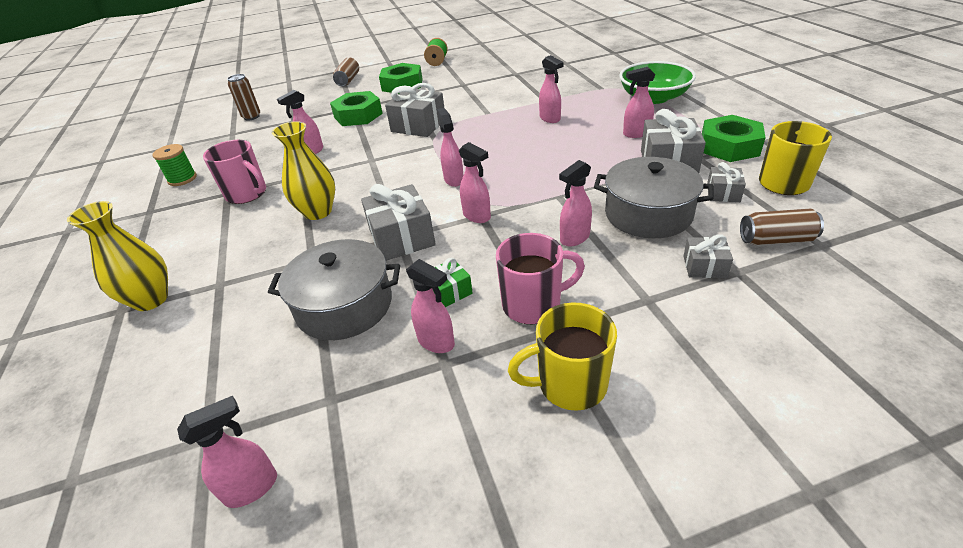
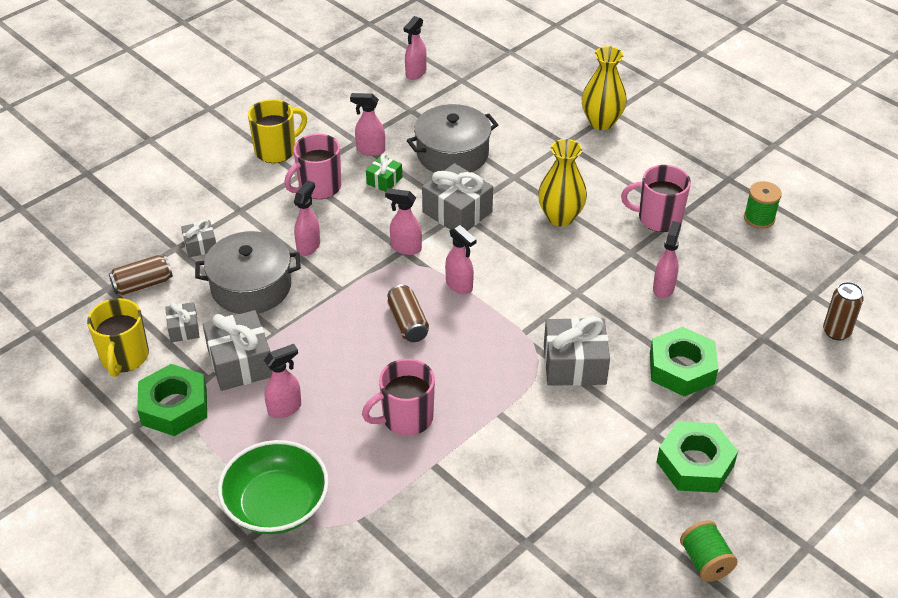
camera: 150 degrees right, 5 degrees up
(348, 80) = (806, 459): brown can -> brown can (407, 323)
(550, 119) = (406, 418): pink spray bottle -> pink mug

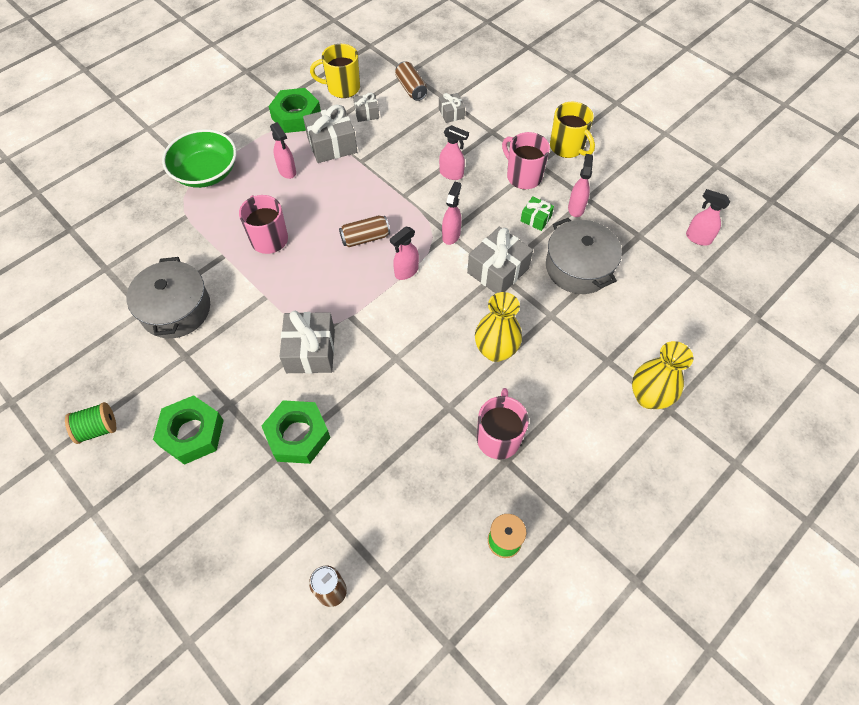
camera: 90 degrees right, 15 degrees up
(251, 287) = (407, 144): grey pot -> grey pot (176, 309)
(663, 288) = (399, 431): pink spray bottle -> none

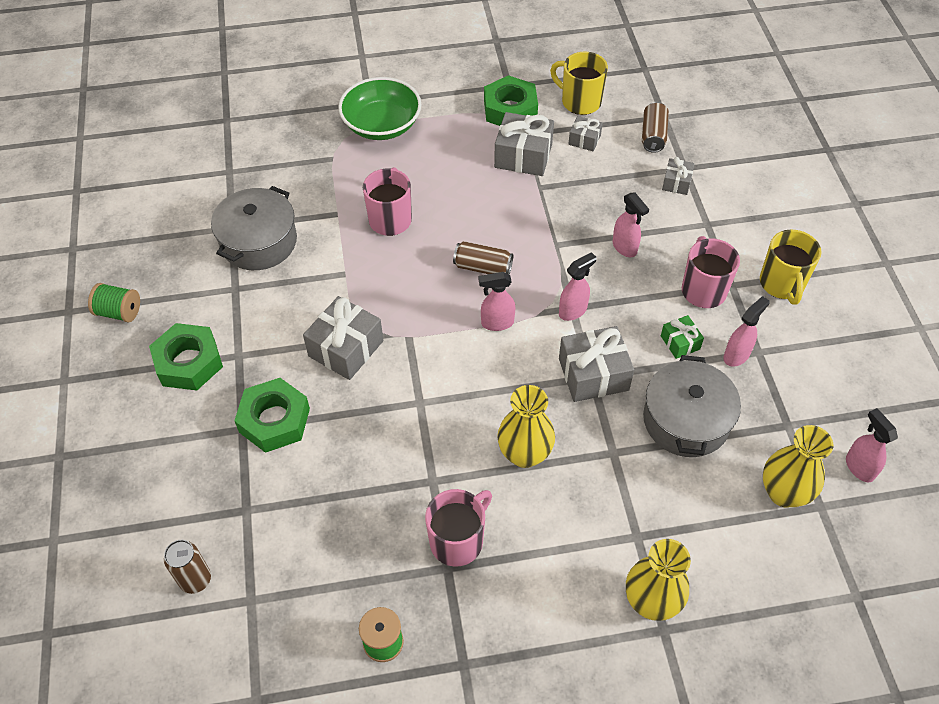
camera: 35 degrees right, 5 degrees down
(287, 171) = (458, 161): pink spray bottle -> none
(669, 279) = (784, 493): none -> yellow vase

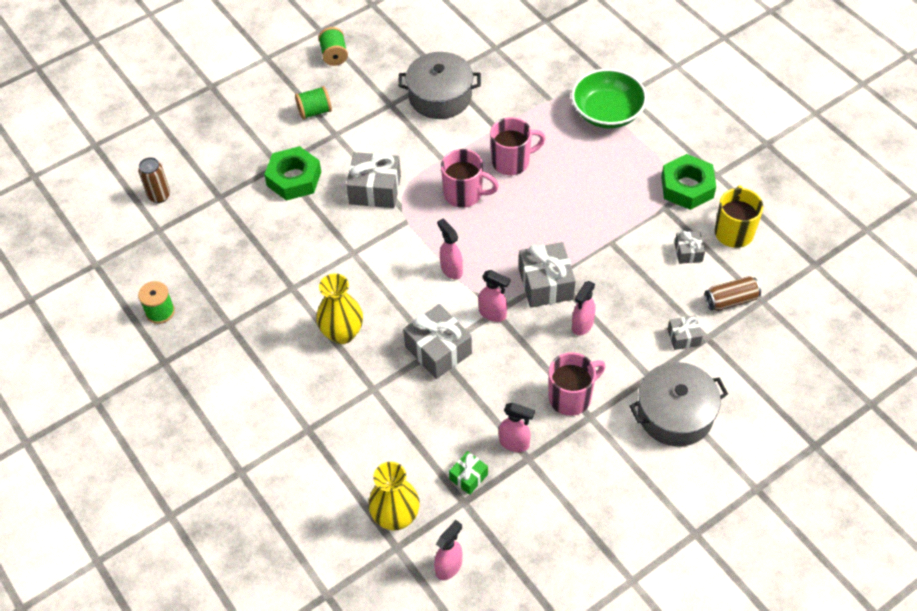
camera: 65 degrees right, 0 degrees up
(189, 362) = (314, 111): green nut -> green spool
(457, 540) = (252, 322): pink mug -> pink mug (464, 194)
(483, 267) = (500, 239): brown can -> none
(523, 156) = (638, 217): grey gift -> grey gift (546, 284)
(651, 601) = (259, 456): yellow vase -> none
(680, 342) = (504, 398): green gift -> green gift (468, 477)
(686, 420) = (429, 427): grey pot -> grey pot (675, 414)
(782, 284) = (615, 455): yellow mug -> none

